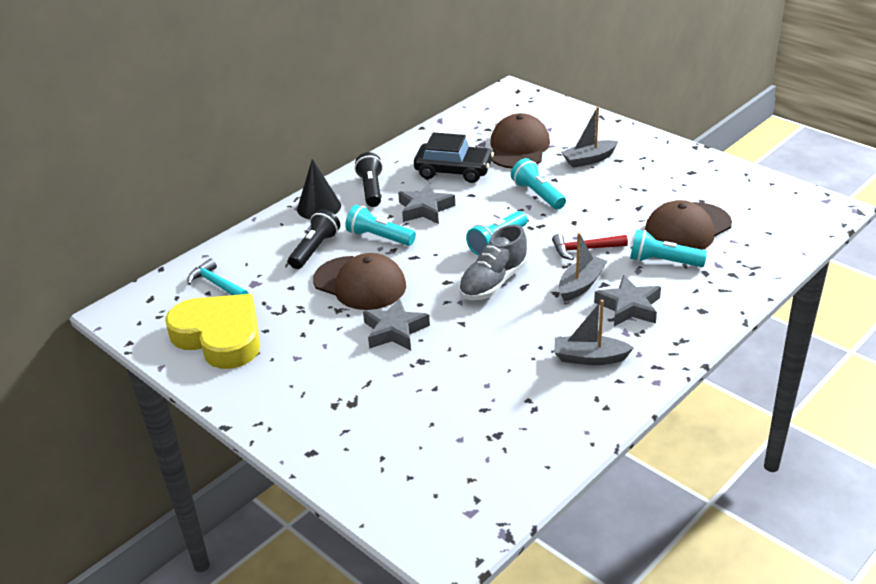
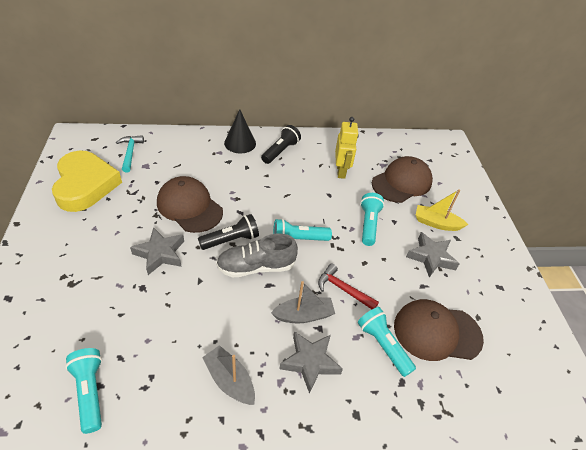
camera: 35 degrees right, 10 degrees up
(315, 249) = (201, 167): black flashlight -> black flashlight (231, 240)
(360, 283) = (189, 207): brown cap -> brown cap turned 150 degrees clockwise
(379, 237) = (241, 185): turquoise flashlight -> turquoise flashlight (90, 392)
(425, 209) = (290, 185): grey star -> grey star (431, 257)
(454, 171) = (341, 171): black car -> yellow robot
(589, 160) = (436, 223): grey boat -> yellow boat

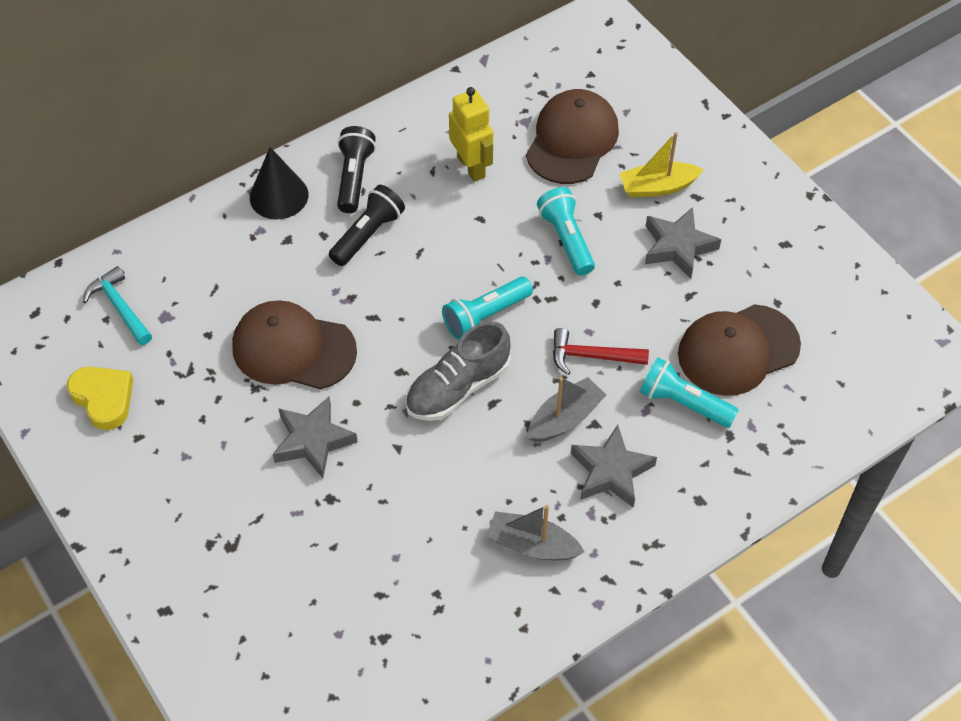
camera: 25 degrees left, 10 degrees up
(85, 185) = (103, 398): yellow heart -> yellow heart, size x0.56
(90, 392) = (380, 649): turquoise flashlight -> none
(231, 240) = (394, 367): black flashlight -> black flashlight (368, 234)

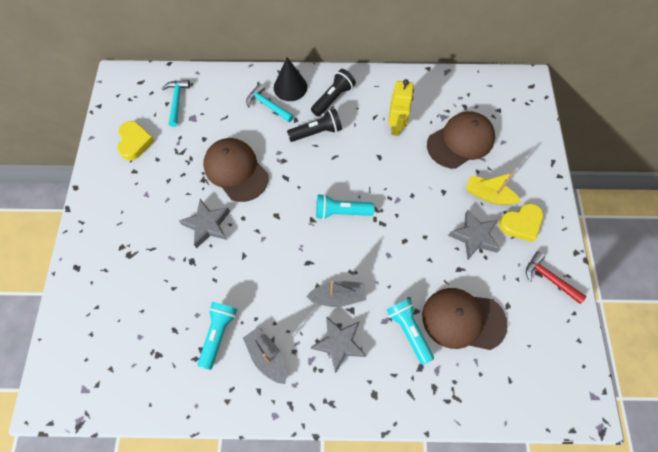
camera: 35 degrees right, 10 degrees up
(266, 238) = (268, 105): none -> turquoise hammer
(458, 387) = (297, 242): grey shoe -> none
(566, 239) = (415, 195): turquoise flashlight -> turquoise flashlight (218, 334)
(592, 356) = (379, 270): red hammer -> red hammer (549, 278)
(722, 198) = (521, 224): none -> yellow heart

